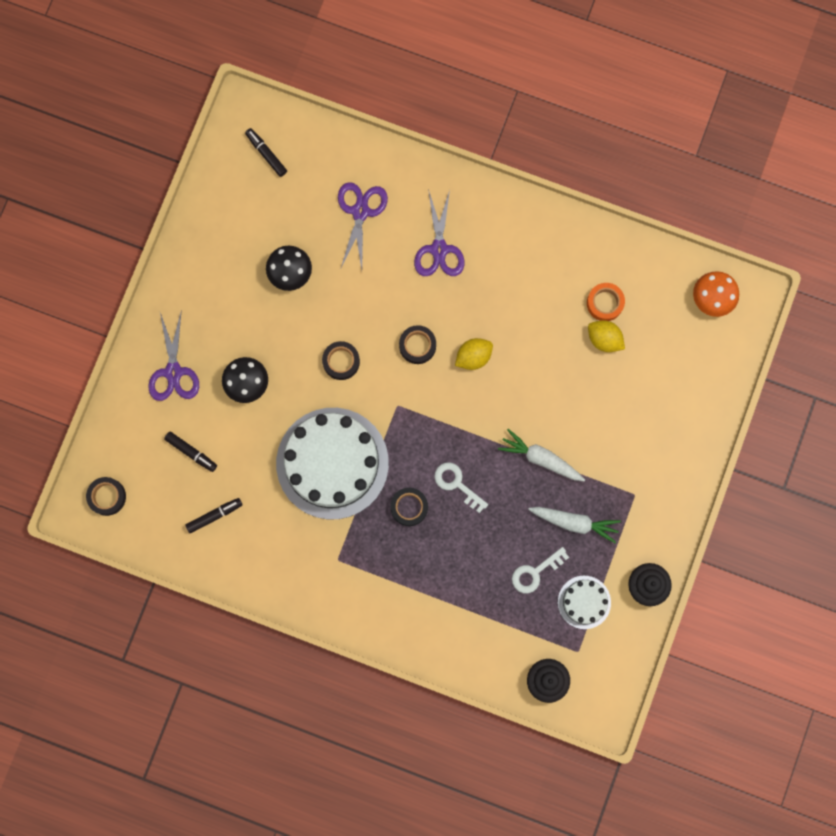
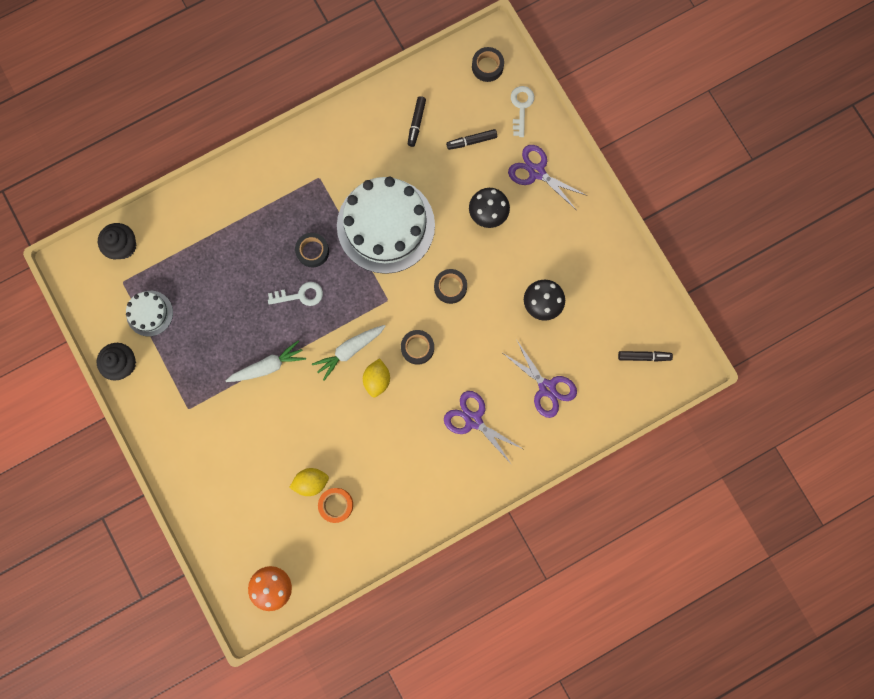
camera: 130 degrees right, 0 degrees up
(535, 572) = (197, 297): white key -> white key (521, 107)
(574, 522) = (206, 352): white carrot -> white carrot (350, 350)

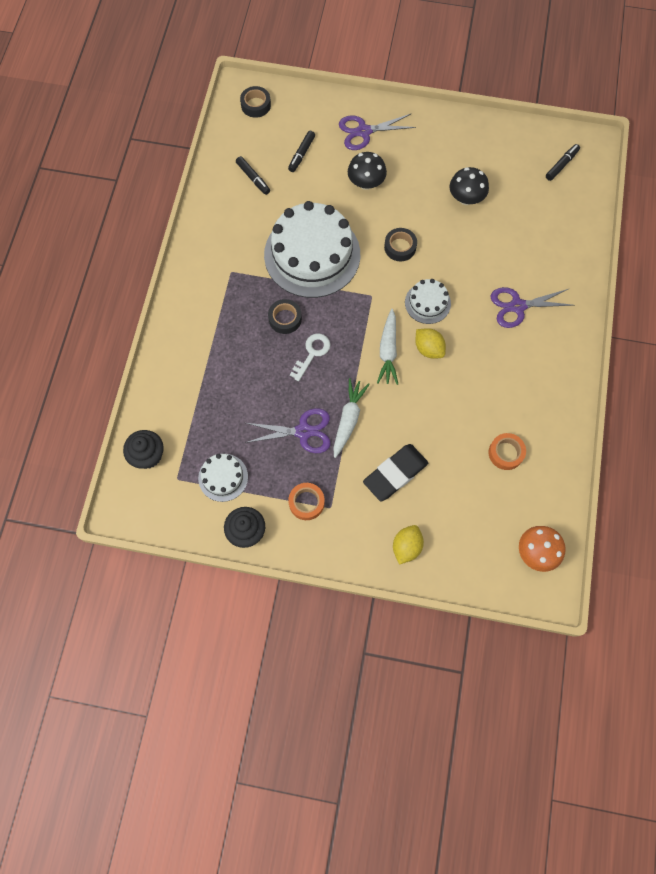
camera: 50 degrees left, 10 degrees down
(178, 388) = (306, 502): none -> orange tape
(252, 435) = (395, 473): none -> black eraser
(311, 482) = (471, 457): yellow lemon -> yellow lemon (406, 547)
(417, 348) = (427, 303): black tape -> white cake
(521, 107) = (306, 106): white key -> none
(547, 388) = (533, 241): purple scissors -> purple scissors (304, 431)

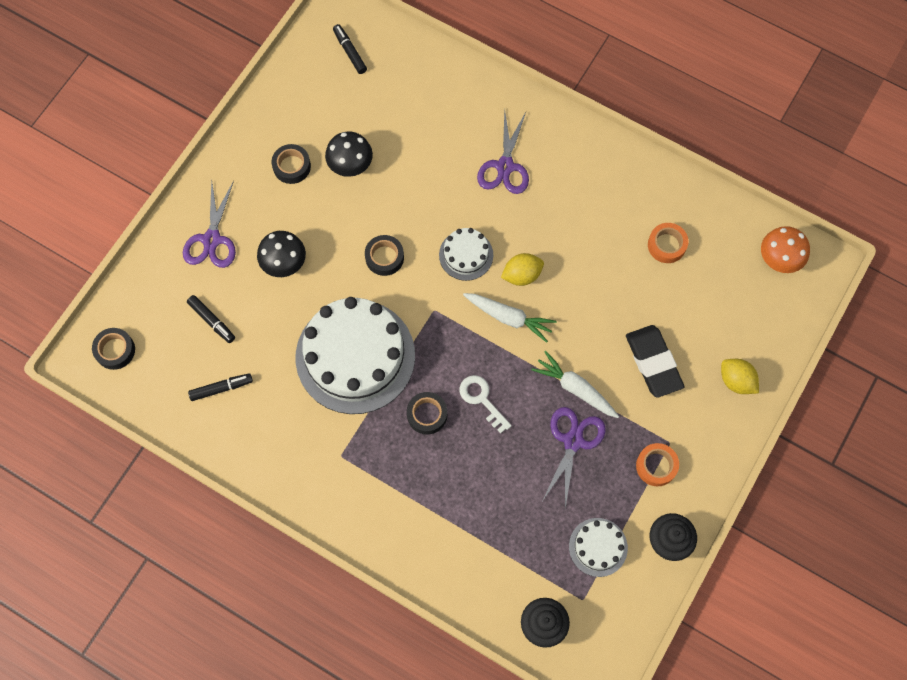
camera: 70 degrees left, 0 degrees up
(445, 160) = (292, 166): none -> black tape

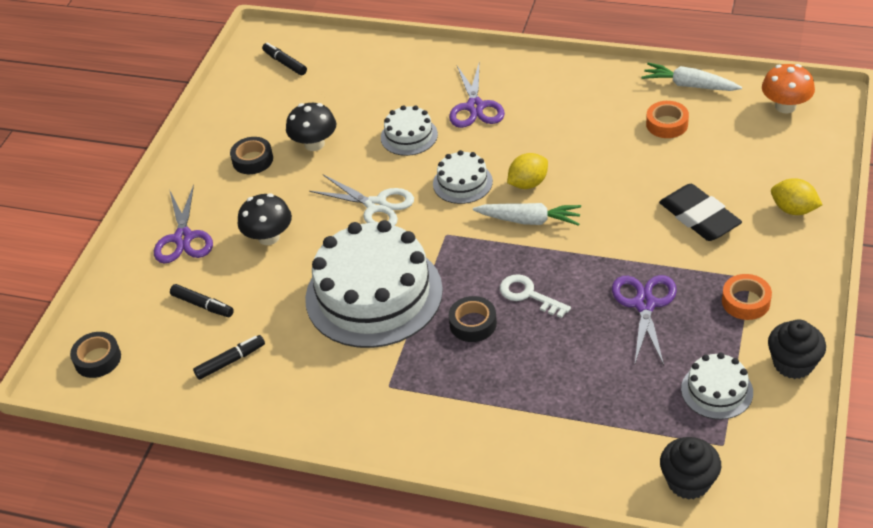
camera: 10 degrees left, 25 degrees down
(384, 257) = (376, 206): black tape -> white scissors
(436, 183) = (409, 136): none -> white cake
(575, 389) = (627, 259): white carrot -> white carrot (690, 85)

